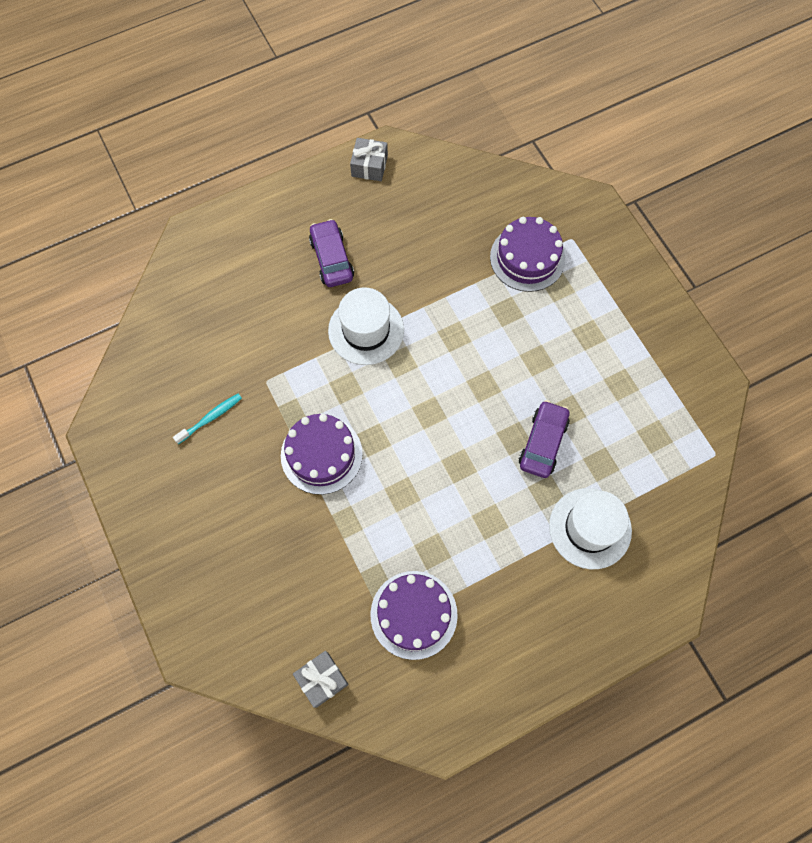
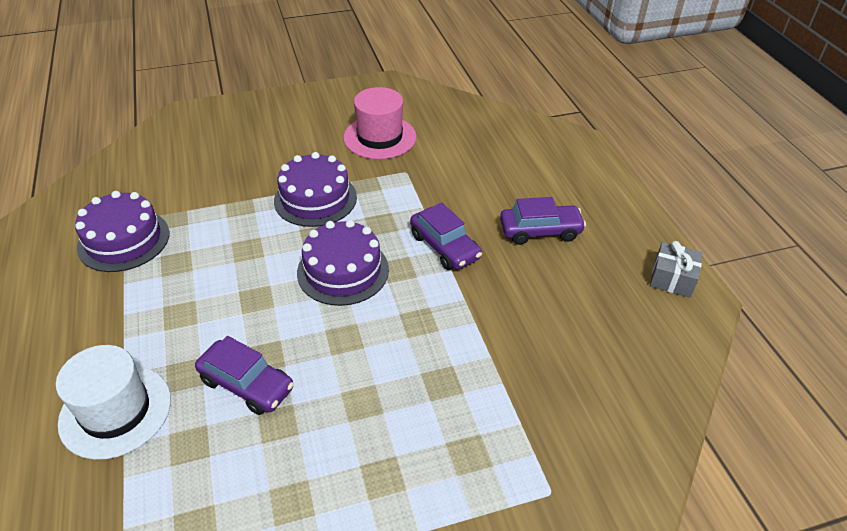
camera: 100 degrees right, 25 degrees down
(210, 418) = (380, 137): turquoise toothbrush -> pink hat
(322, 679) = (110, 176): grey gift -> none
(366, 330) = (444, 247): white hat -> purple car
(527, 258) = (522, 424): purple cake -> purple cake (343, 271)

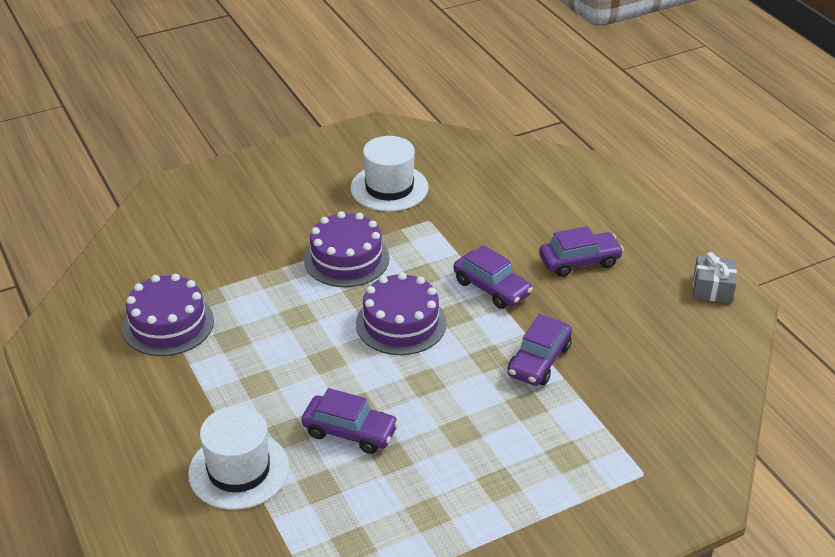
camera: 10 degrees left, 5 degrees down
(380, 137) = (389, 188): pink hat -> white hat
(470, 333) = (539, 361): none -> purple car

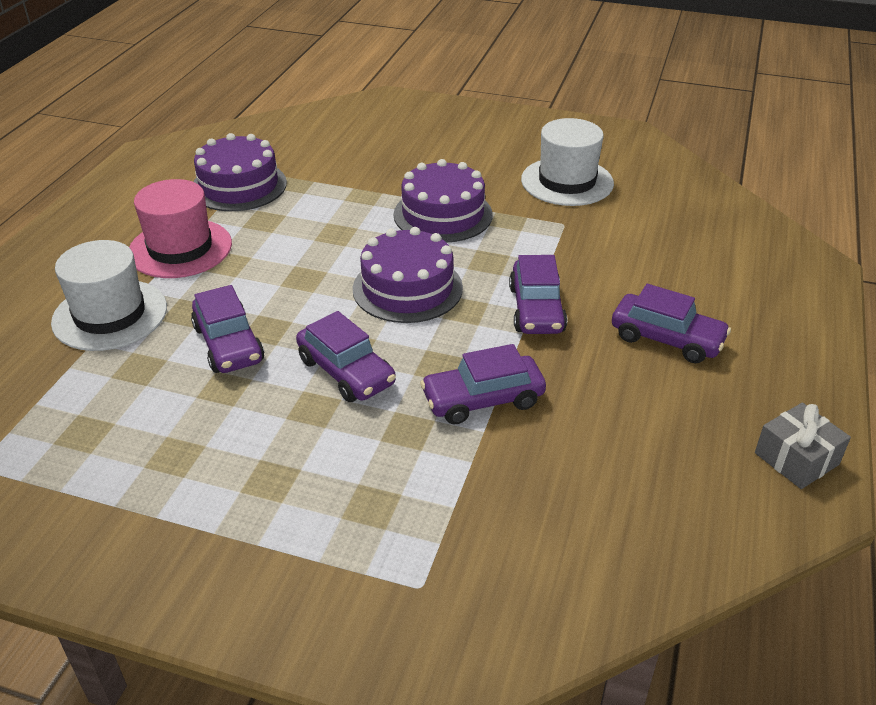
camera: 45 degrees right, 0 degrees up
(206, 395) = (180, 248): none -> pink hat
(445, 398) = (346, 372): none -> purple car

